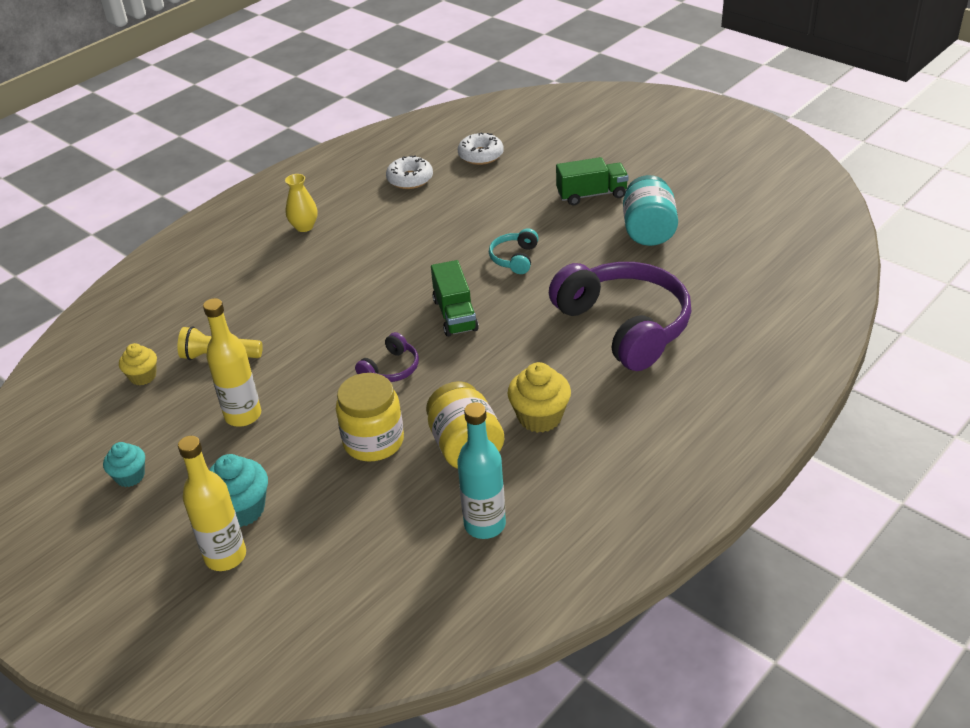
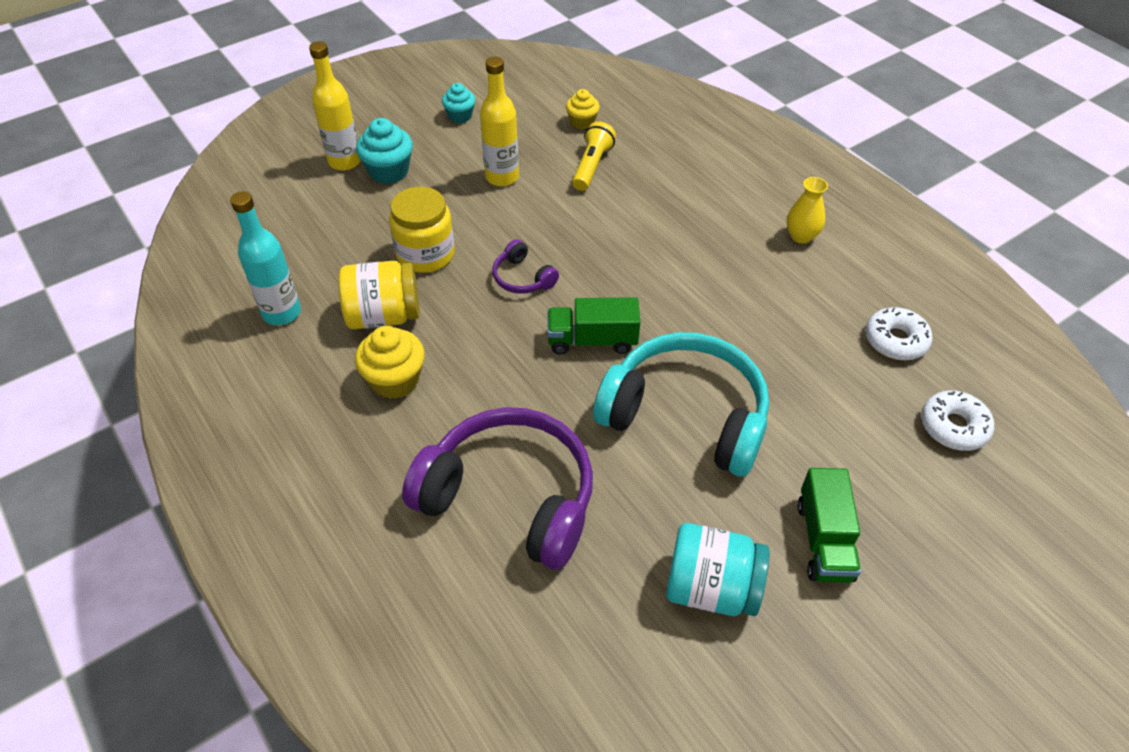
camera: 100 degrees right, 10 degrees up
(514, 258) = (686, 415): turquoise headphones -> turquoise headphones, size x2.29
(625, 326) = (510, 497): purple headphones -> purple headphones turned 135 degrees counterclockwise

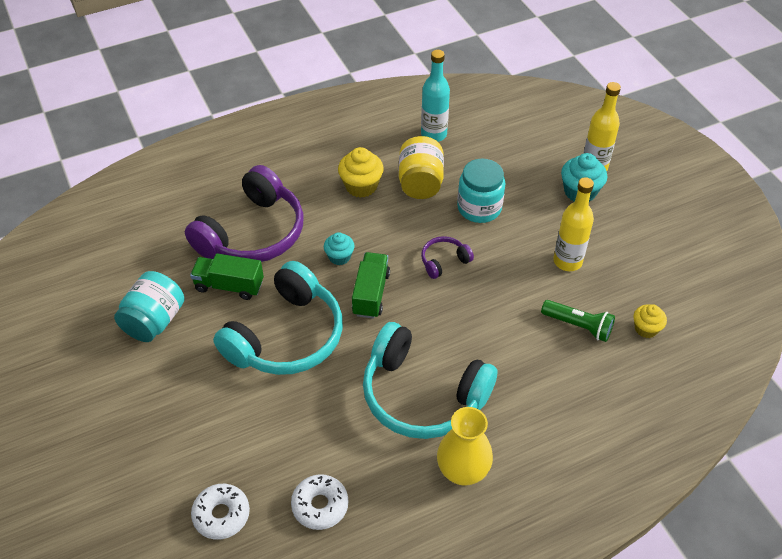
camera: 100 degrees right, 0 degrees up
(426, 254) = (479, 208): yellow jar -> turquoise jar
(460, 116) = (656, 241): turquoise cupcake -> turquoise cupcake (339, 257)
(592, 166) = (578, 326): yellow flashlight -> green flashlight
(724, 276) = (422, 395): none -> turquoise headphones
(801, 236) = (462, 471): yellow vase -> yellow vase, size x1.53
(824, 540) = (161, 392): green truck -> green truck (229, 286)

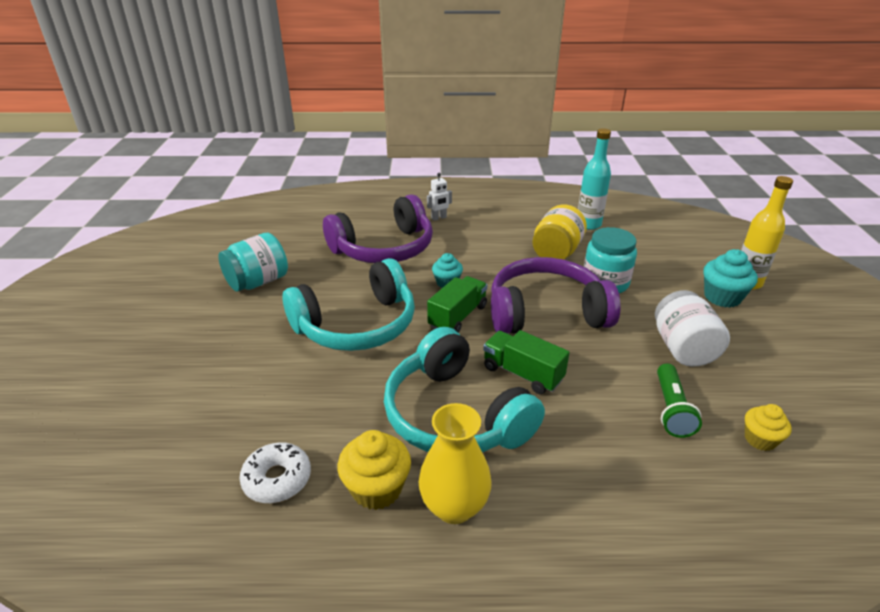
camera: 25 degrees right, 15 degrees down
(221, 515) = (179, 449): white donut -> none
(229, 286) = (337, 276): green truck -> green truck (522, 374)
(283, 172) = (439, 218): none -> white robot
(361, 186) = (500, 241): yellow cupcake -> yellow cupcake (376, 488)
(444, 261) = (546, 312): purple headphones -> purple headphones, size x2.29
(567, 261) = (683, 348): yellow bottle -> white jar
(578, 326) = (671, 410): green flashlight -> green flashlight turned 45 degrees clockwise

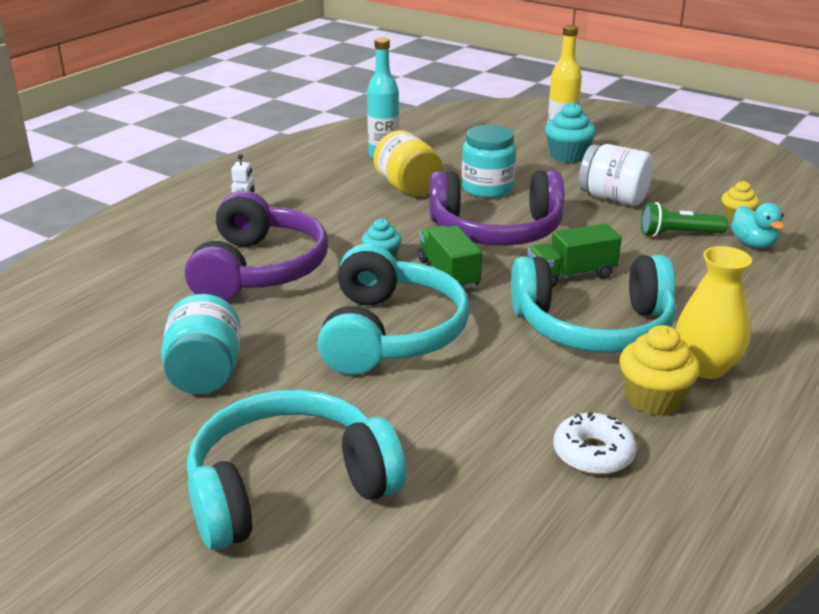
camera: 55 degrees left, 5 degrees down
(166, 358) = (288, 487): none -> turquoise headphones
(546, 312) = (496, 230): purple headphones -> purple headphones turned 120 degrees counterclockwise
(671, 410) = (678, 234): green flashlight -> green flashlight turned 135 degrees clockwise
(722, 468) = (753, 244): none -> turquoise duck

